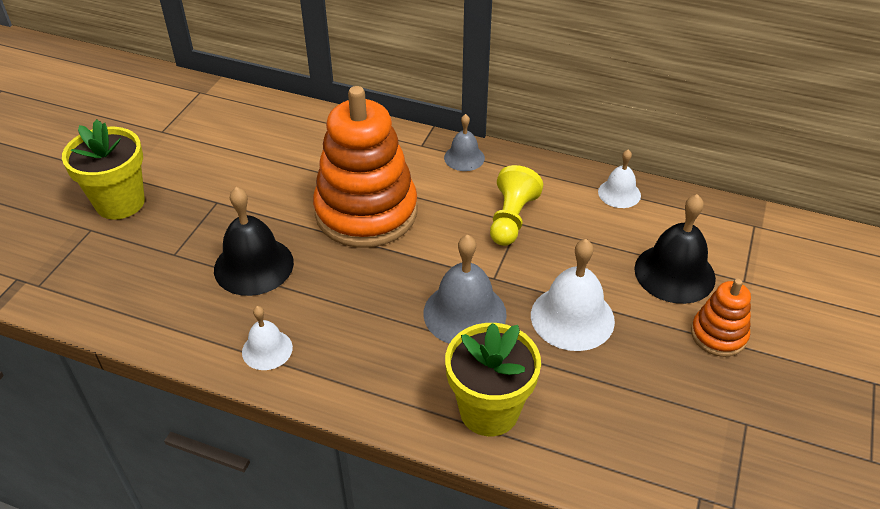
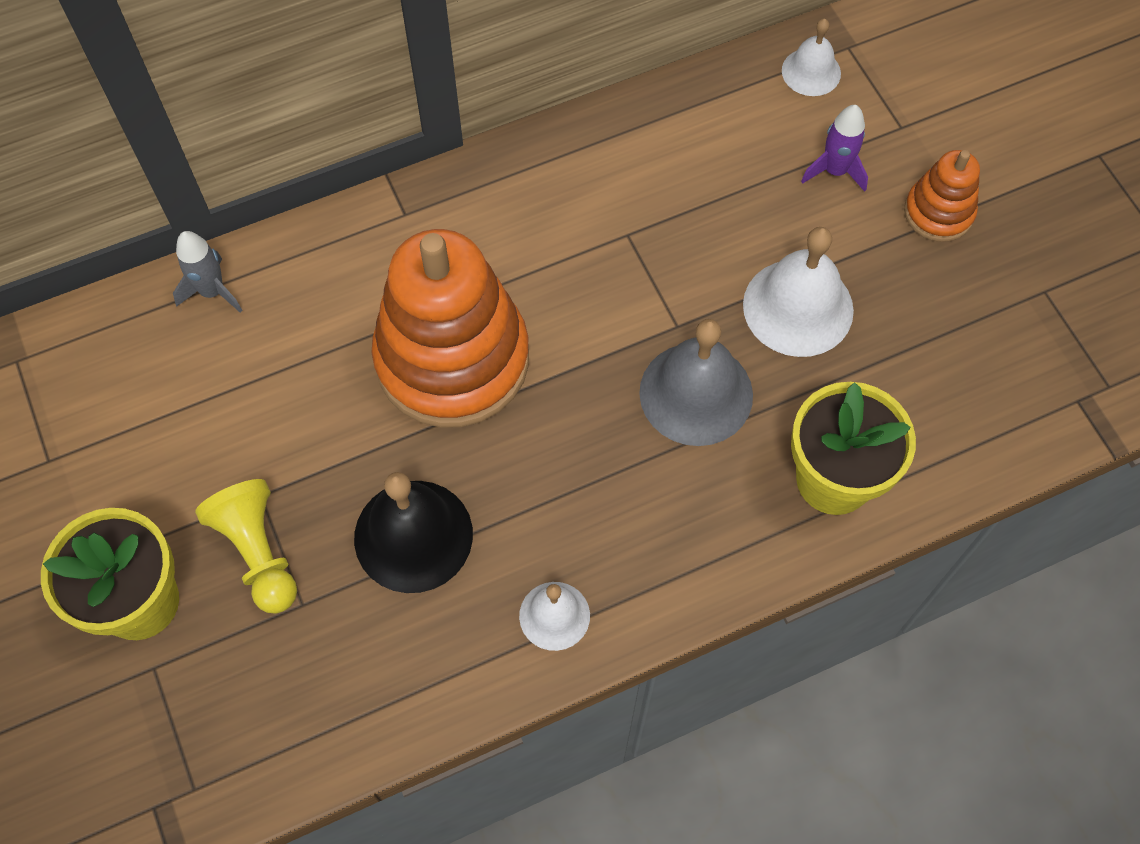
camera: 45 degrees left, 20 degrees up
(302, 118) = (212, 291): none -> grey rocket
(464, 157) = (473, 193): grey bell -> none
(511, 219) = (615, 235): yellow pawn -> yellow pawn (258, 552)
(619, 193) = (685, 109): white bell -> white bell (811, 72)
(674, 273) = (835, 171): black bell -> purple rocket

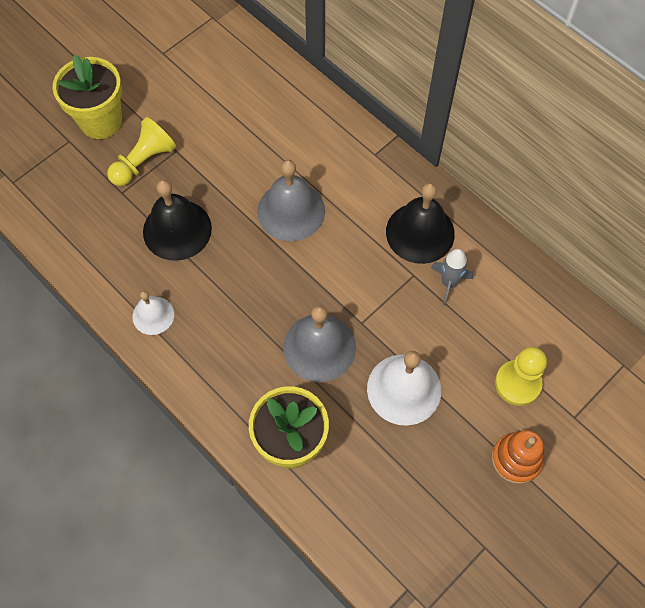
camera: 70 degrees right, 0 degrees up
(212, 291) = (286, 83): grey rocket -> grey rocket (449, 283)
(452, 359) = (291, 211): orange stacking toy -> grey bell
(563, 202) = (420, 232): none -> black bell
(811, 72) = (590, 346): white bell -> none
(835, 171) = (518, 383): purple rocket -> yellow pawn

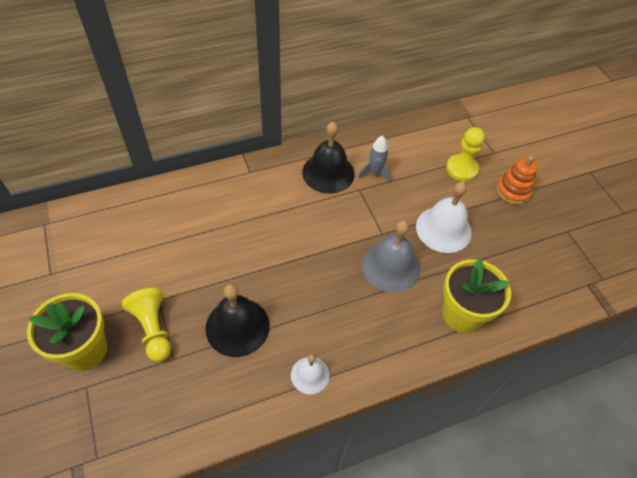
camera: 70 degrees left, 10 degrees down
(291, 211) = (267, 240): grey bell -> none

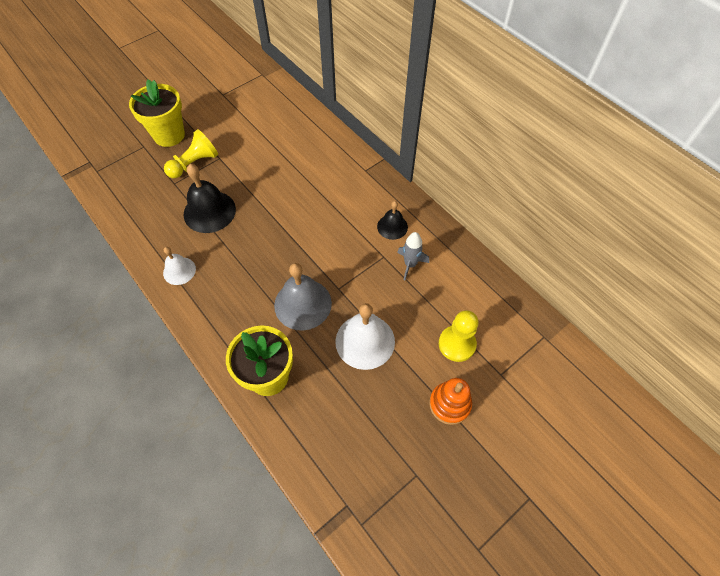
camera: 75 degrees right, 5 degrees up
(328, 173) = (392, 226): black bell -> black bell, size x0.58

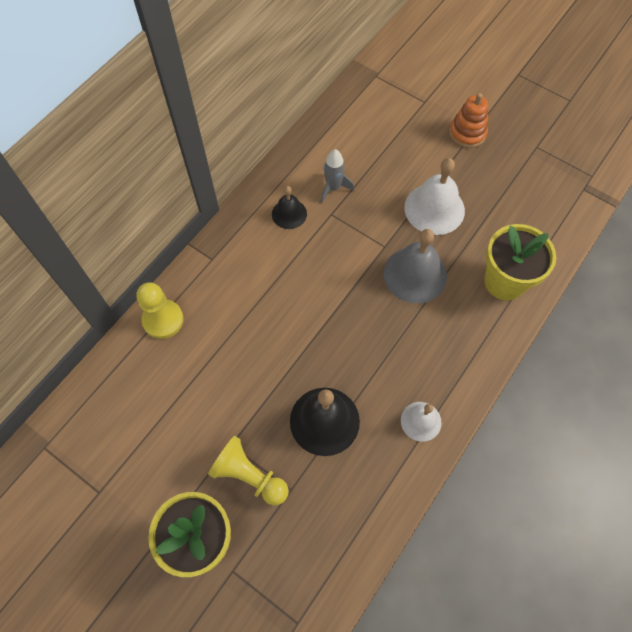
camera: 105 degrees left, 5 degrees up
(457, 344) = (408, 136): yellow pawn -> yellow pawn (163, 320)

